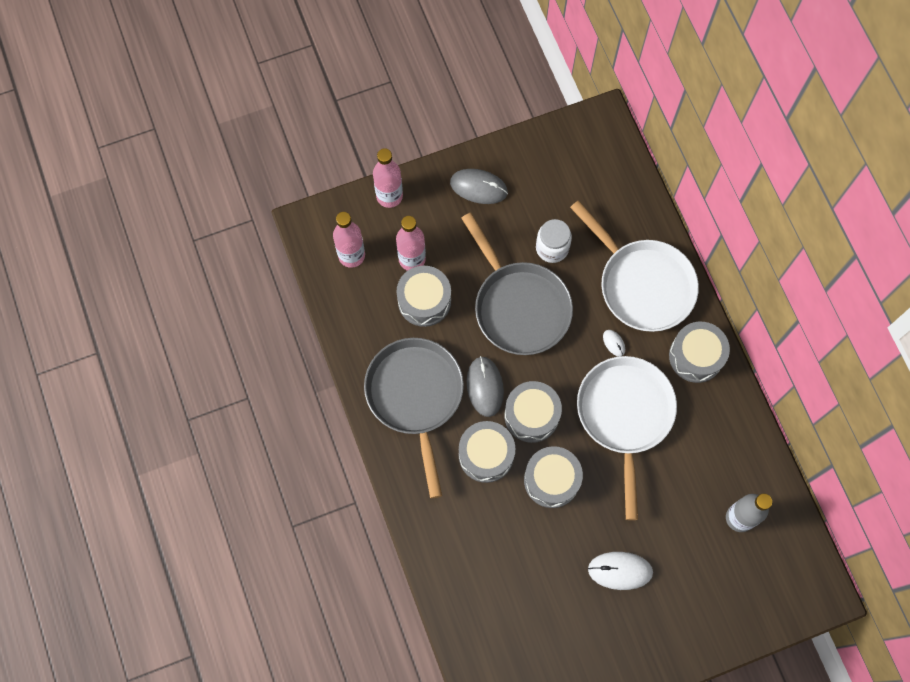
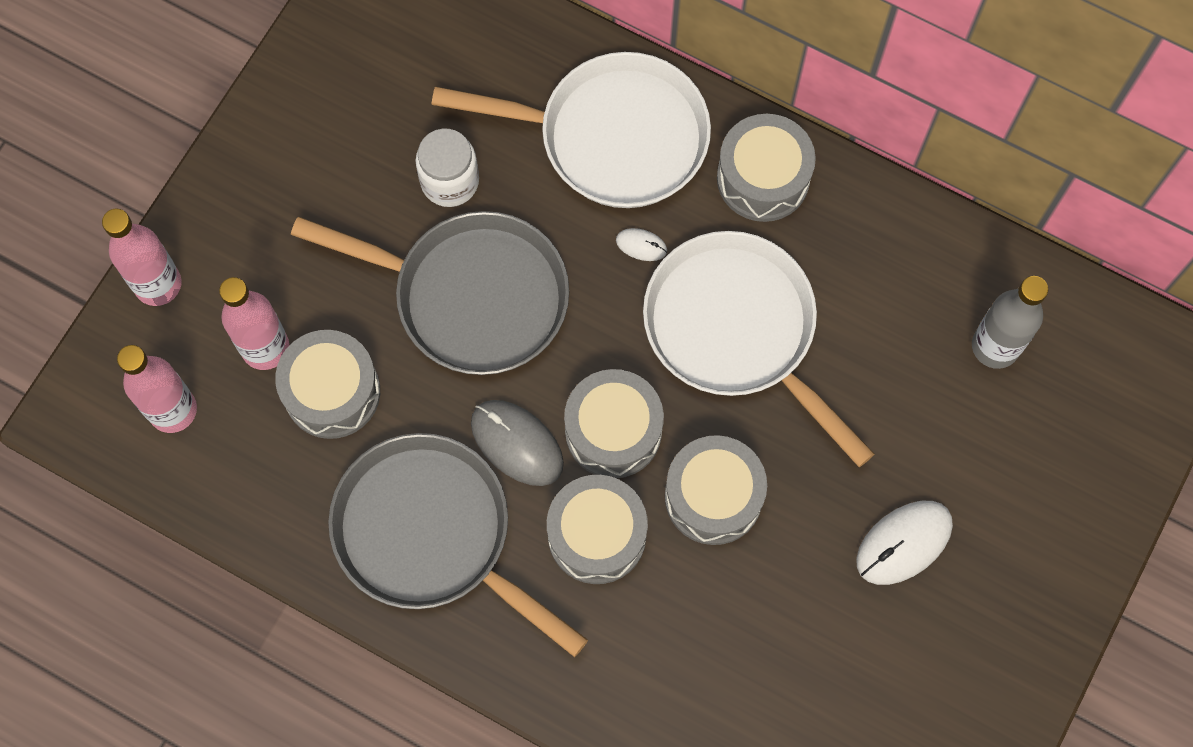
camera: 40 degrees left, 0 degrees up
(478, 187) = (277, 175): grey mouse -> none

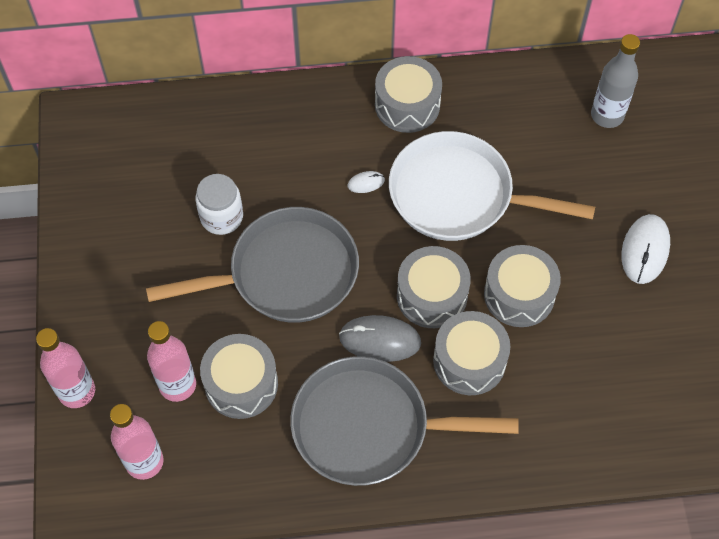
camera: 35 degrees left, 10 degrees down
(612, 137) = (301, 134): white pan -> none

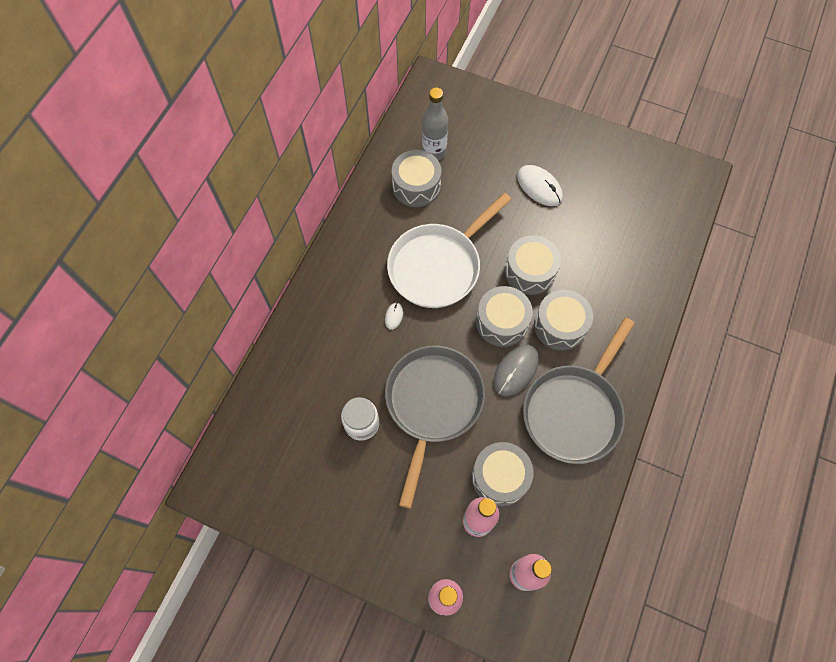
camera: 60 degrees left, 5 degrees up
(407, 105) = (350, 258): grey drum -> grey drum (416, 186)

